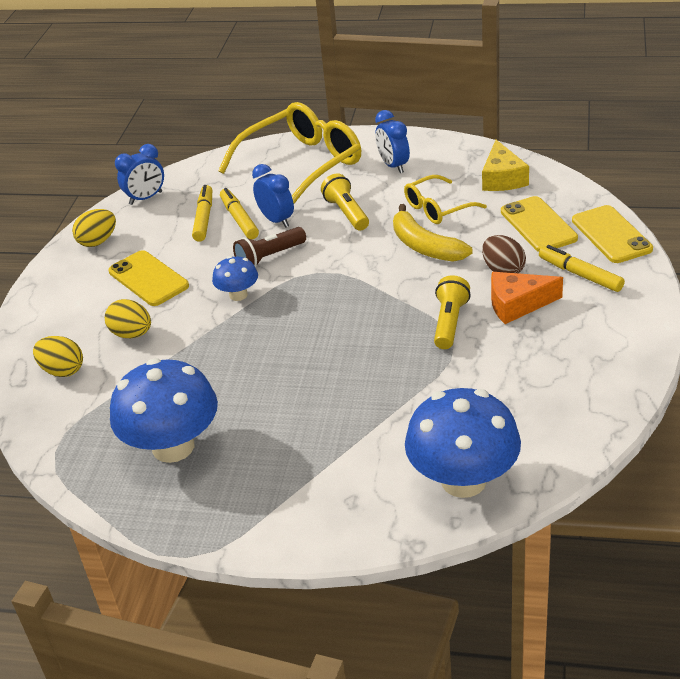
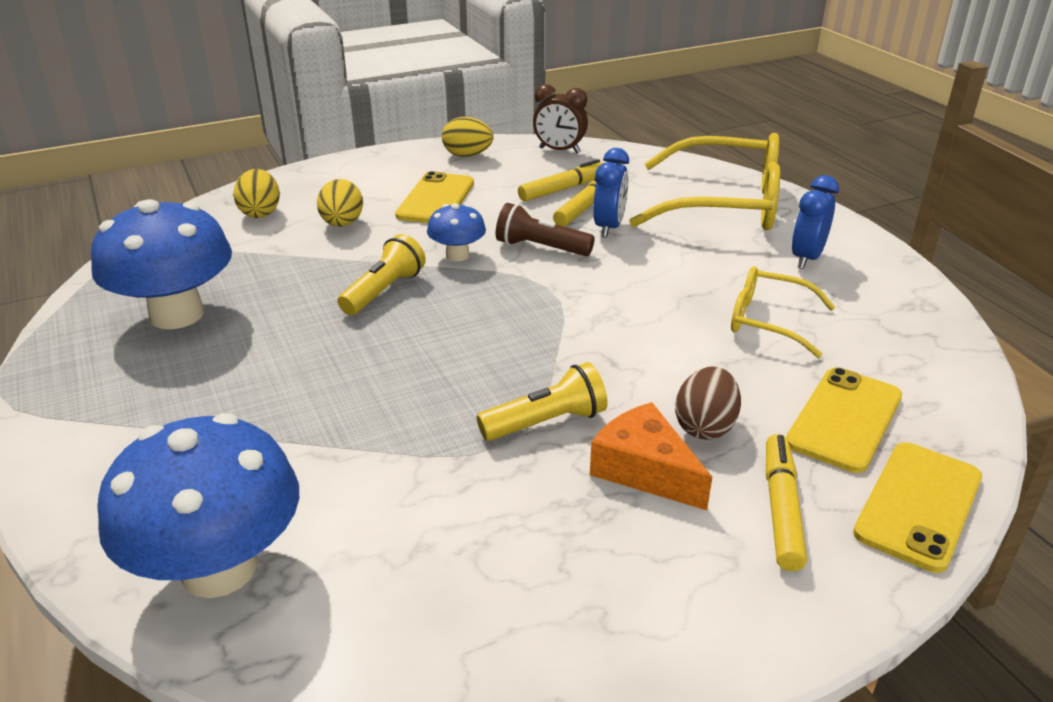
camera: 50 degrees right, 5 degrees down
(146, 198) = (559, 150): blue clock -> brown clock
(347, 213) = (676, 263): yellow flashlight -> yellow flashlight (384, 291)
(425, 246) = (680, 341): yellow banana -> none
(502, 178) = (901, 347): yellow cheese -> none

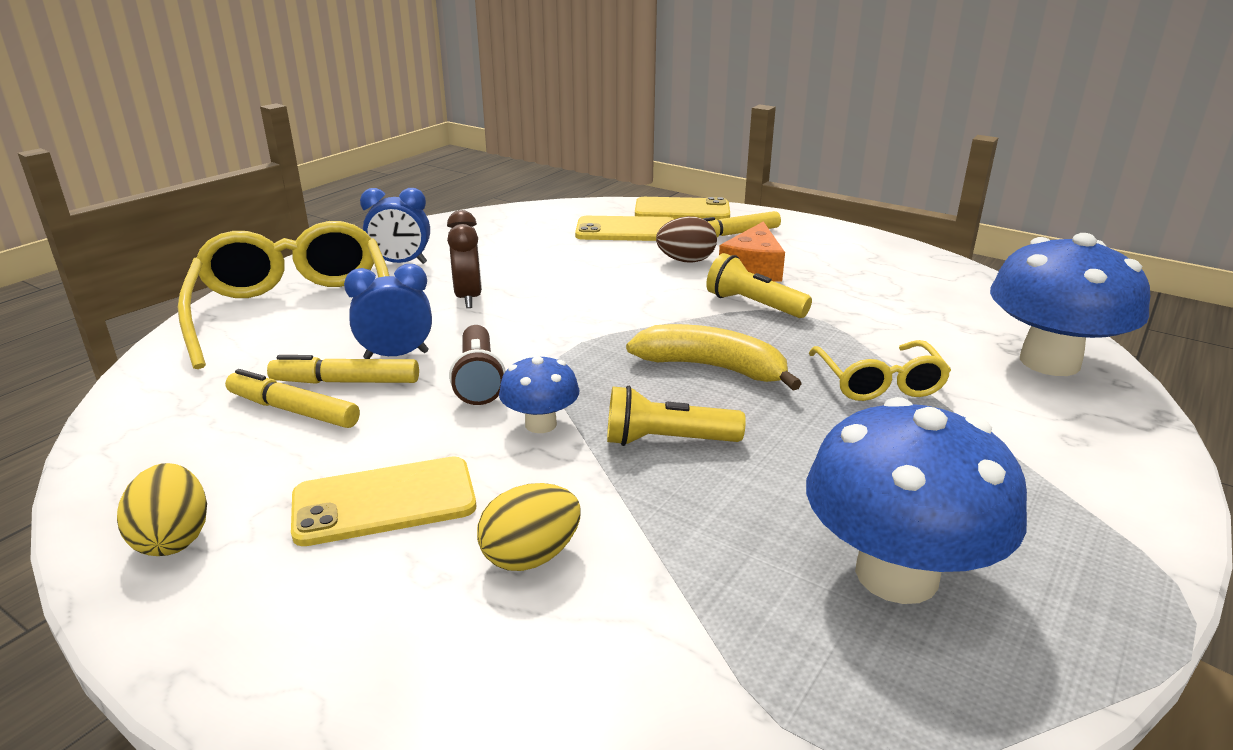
camera: 120 degrees left, 5 degrees down
(260, 213) = (561, 684): yellow egg -> none
(452, 345) = (712, 368): none -> yellow banana
(559, 150) = (131, 453): brown clock -> brown clock (468, 298)
(768, 321) = (526, 262): yellow glasses -> yellow glasses (879, 382)

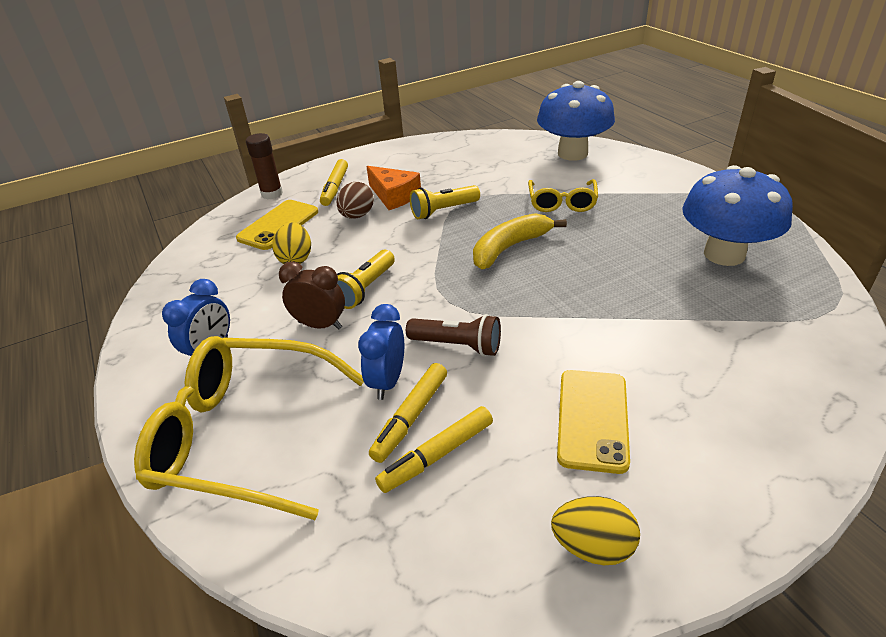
camera: 60 degrees left, 10 degrees up
(531, 556) = (674, 365): yellow egg -> yellow egg (296, 259)
(540, 424) = (534, 330): blue mushroom -> none
(667, 440) = (581, 286): yellow flashlight -> yellow flashlight (365, 289)
(682, 210) = (272, 194): yellow phone -> brown glue stick
(879, 382) = (562, 202): yellow glasses -> yellow glasses turned 75 degrees clockwise

